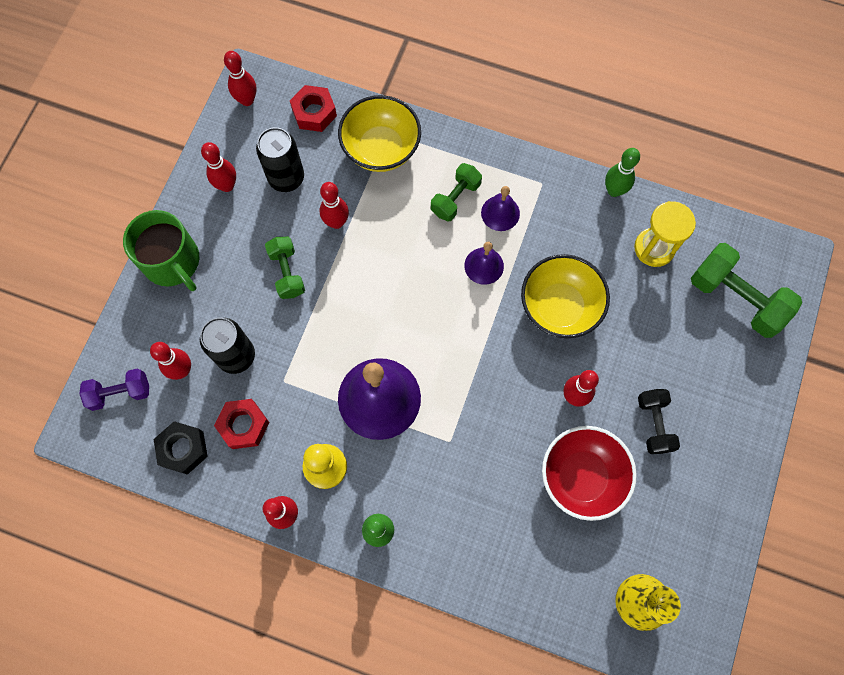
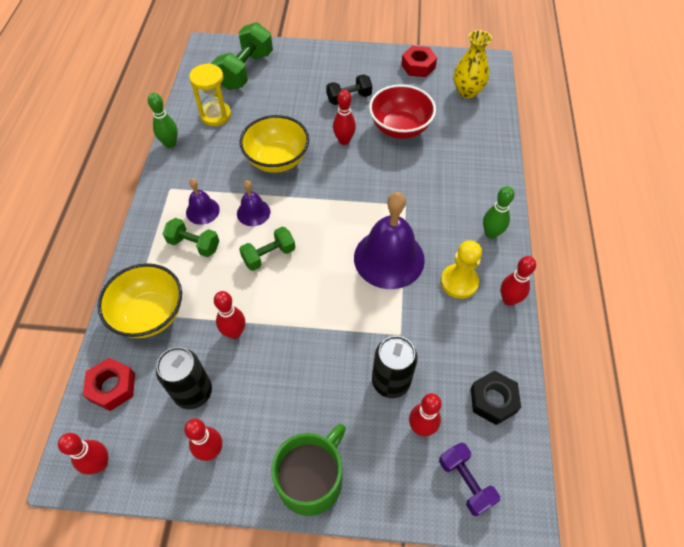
camera: 105 degrees left, 15 degrees down
(243, 425) = (451, 355): red nut -> red nut (418, 66)
(287, 273) = (296, 361): green dumbbell -> green dumbbell (269, 255)

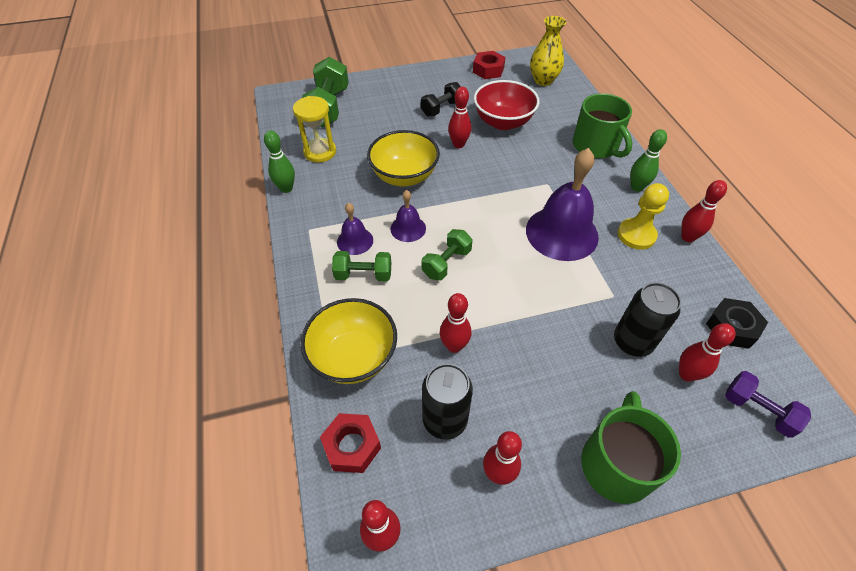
camera: 20 degrees left, 5 degrees down
(477, 178) = (596, 146): none -> green mug

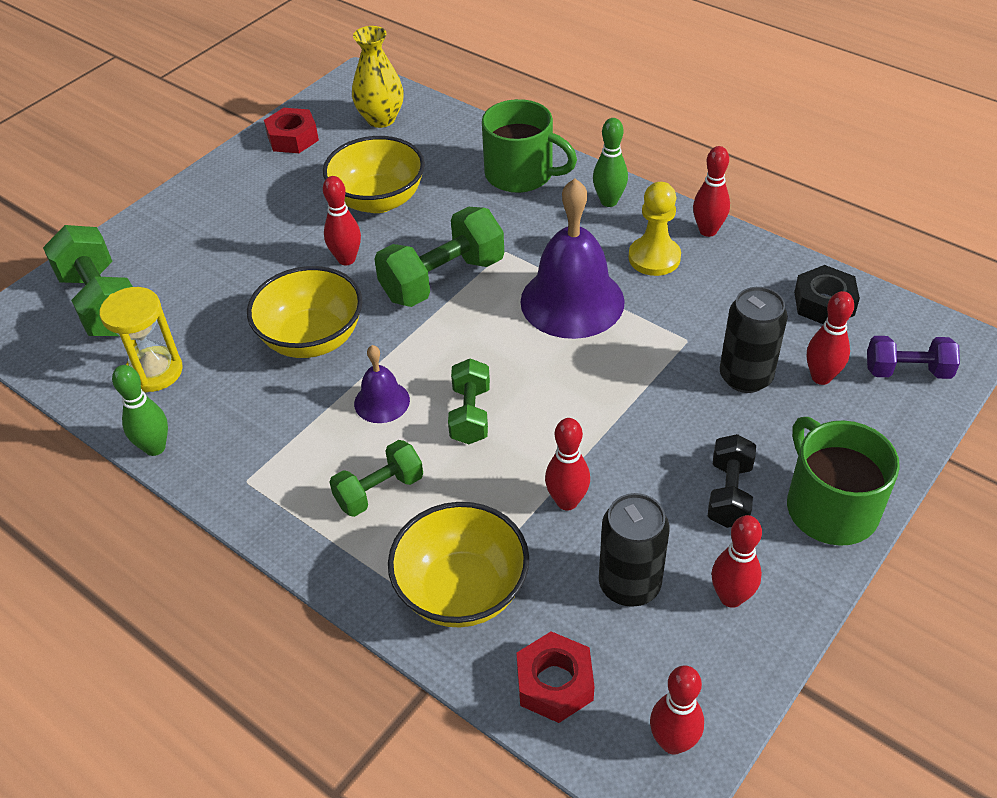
camera: 35 degrees left, 5 degrees down
(355, 241) = (326, 457): purple bell -> none
(441, 108) = (277, 222): black dumbbell -> black dumbbell (729, 494)
(499, 181) = (442, 279): none -> green dumbbell
(503, 122) = (378, 200): red bowl -> yellow bowl

